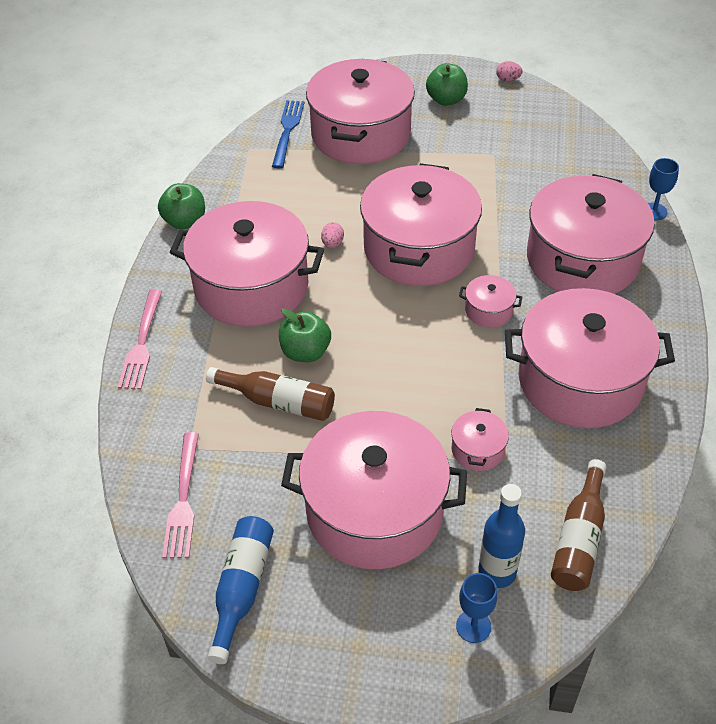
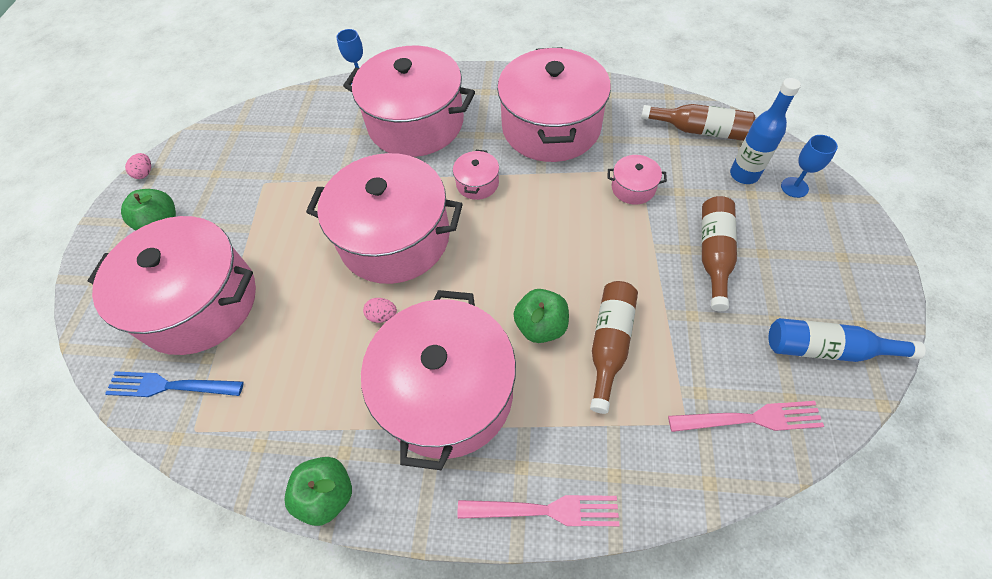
camera: 90 degrees left, 10 degrees up
(374, 511) = (713, 254): pink pot -> brown bottle

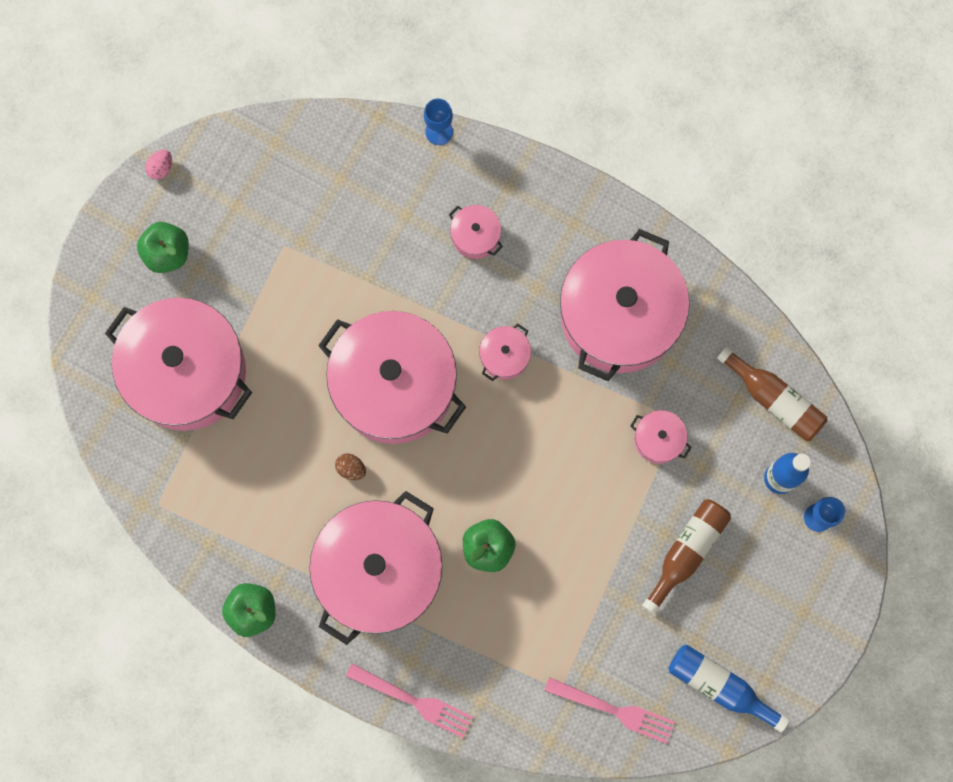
camera: 20 degrees right, 20 degrees up
(170, 386) = (145, 451): blue fork -> none
(382, 316) = (351, 468): pink egg -> brown egg
(416, 123) = (475, 236): pink pot -> pink pot, size x0.41
(609, 344) = (538, 593): brown bottle -> none

